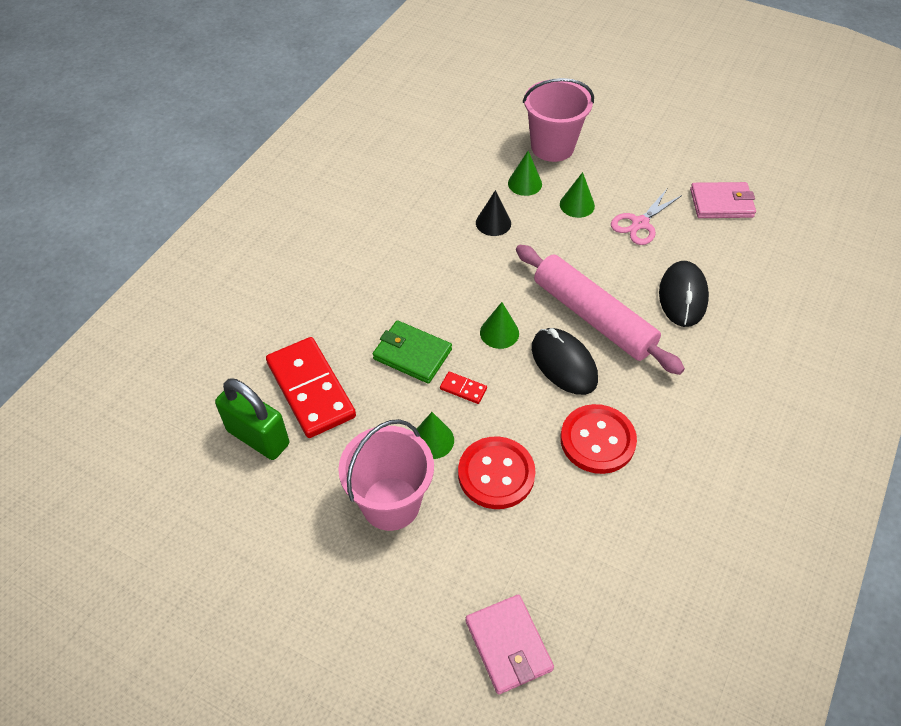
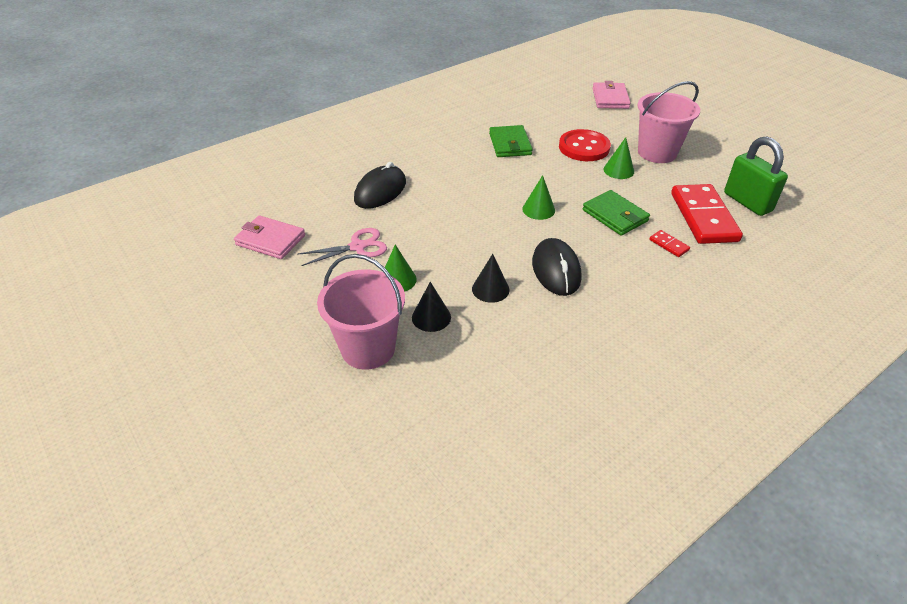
camera: 155 degrees left, 10 degrees down
(463, 389) = (584, 187): red domino -> red domino (669, 245)
(525, 183) = (431, 317): green cone -> black cone
(564, 364) = (503, 181): black mouse -> black mouse (556, 270)
(593, 317) = (459, 198): pink rolling pin -> none
(597, 440) = (510, 144): red button -> green wallet

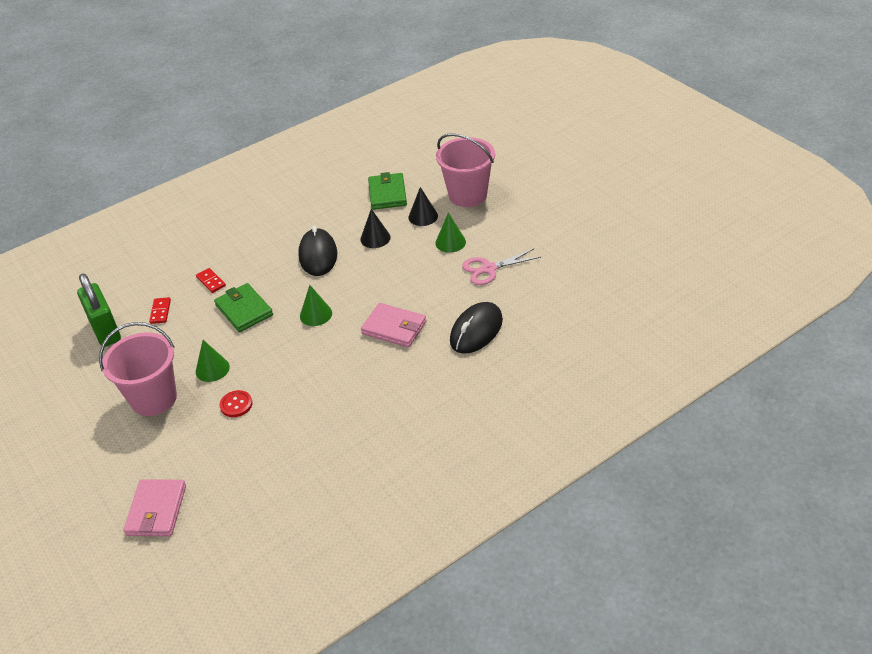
camera: 175 degrees left, 0 degrees up
(270, 240) = (571, 272): pink wallet -> pink wallet (394, 328)
(510, 144) = (324, 407): green wallet -> green wallet (387, 194)
(584, 147) = (236, 405): red button -> red button, size x0.52
(704, 217) = (160, 312): red domino -> red domino, size x0.41

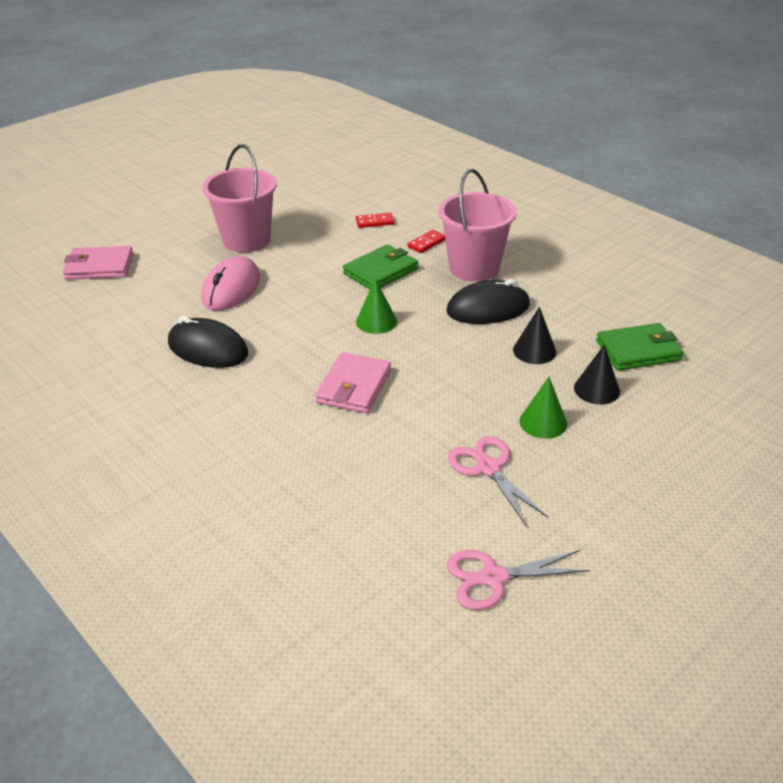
camera: 80 degrees right, 5 degrees down
(105, 330) = (345, 198): green padlock -> none
(212, 369) = (286, 266): green cone -> none
(236, 405) = (231, 289): red button -> pink mouse
(467, 195) = (666, 431): pink bucket -> pink bucket (474, 268)
(476, 331) = (349, 464): black mouse -> black mouse (208, 349)
(577, 274) = (493, 578): none -> pink scissors

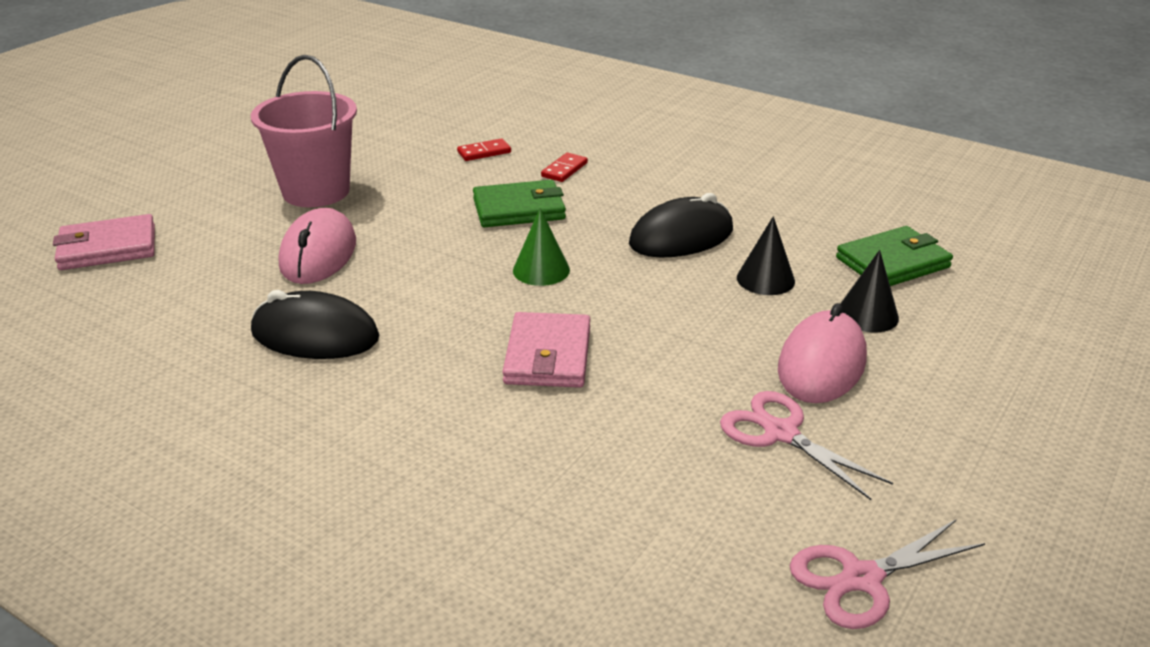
camera: 15 degrees left, 5 degrees down
(380, 271) = (519, 209): green wallet -> green wallet turned 45 degrees clockwise
(474, 268) = (639, 192): pink bucket -> none
(543, 422) = (822, 364): green cone -> pink mouse

